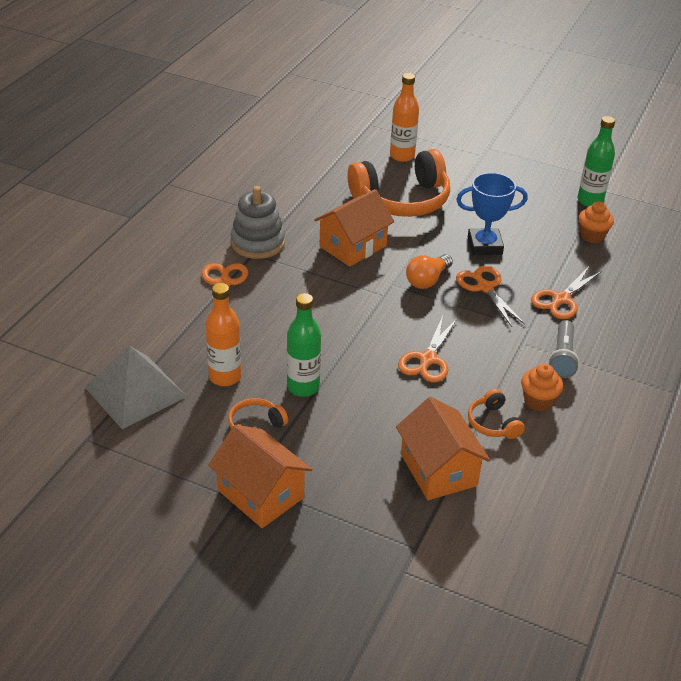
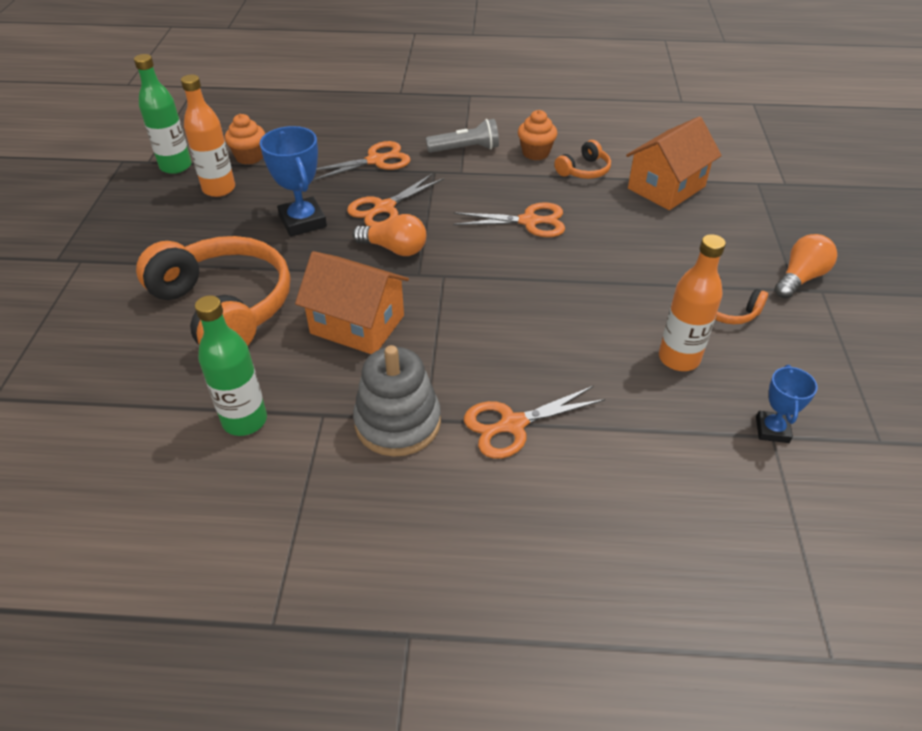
camera: 110 degrees left, 5 degrees up
(135, 391) = (772, 430): grey pyramid -> blue trophy
(261, 494) = (800, 278): orange house -> orange light bulb
(303, 387) = (640, 293): green bottle -> green bottle (245, 420)
(402, 156) = (98, 335): orange bottle -> orange bottle (219, 189)
(561, 299) = (376, 161): orange scissors -> orange scissors turned 45 degrees counterclockwise

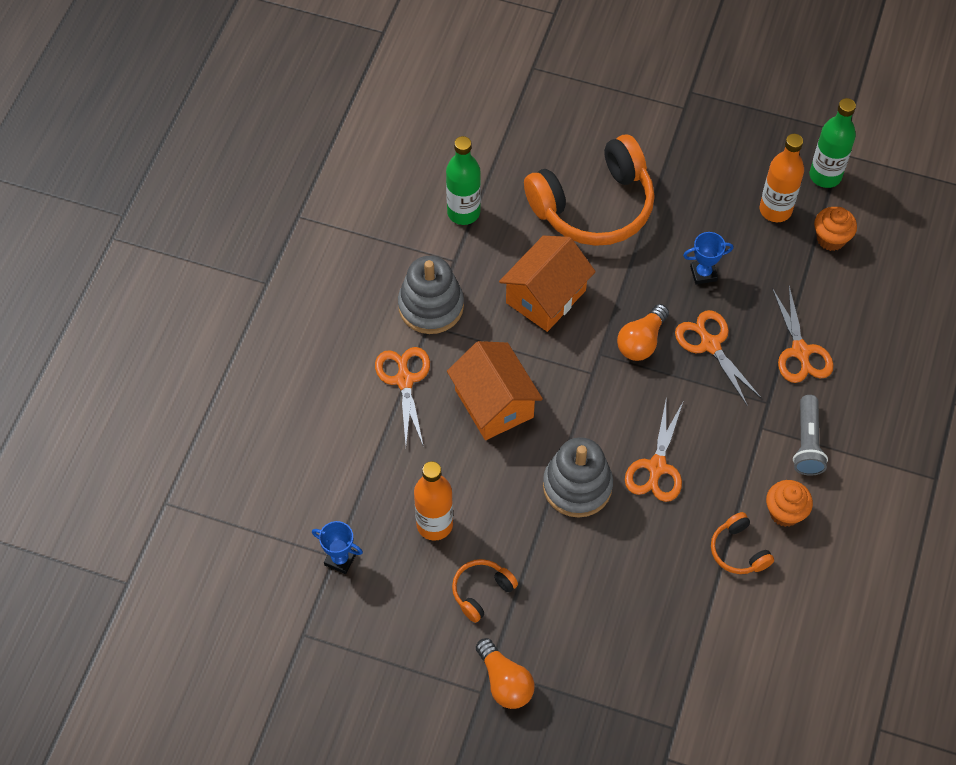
camera: 105 degrees right, 15 degrees up
(302, 221) = (703, 273): blue trophy -> blue trophy, size x0.60
(575, 265) = (577, 486): none -> grey stacking toy
(666, 187) = (686, 623): orange house -> orange house (494, 403)

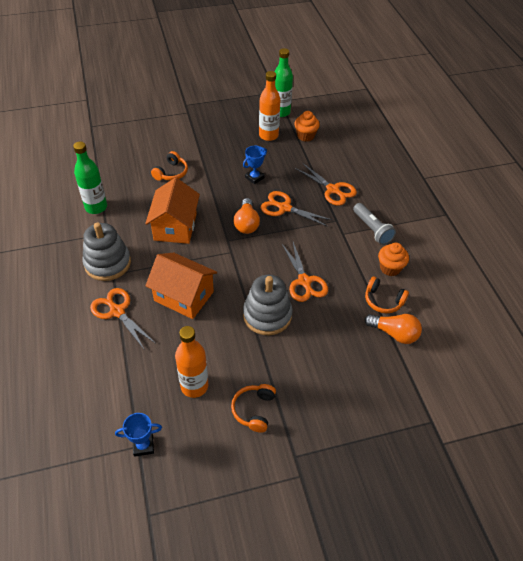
camera: 35 degrees left, 10 degrees down
(505, 682) = (310, 459): orange light bulb -> orange light bulb (394, 333)
(594, 206) = (171, 173): orange headphones -> orange headphones, size x0.45

